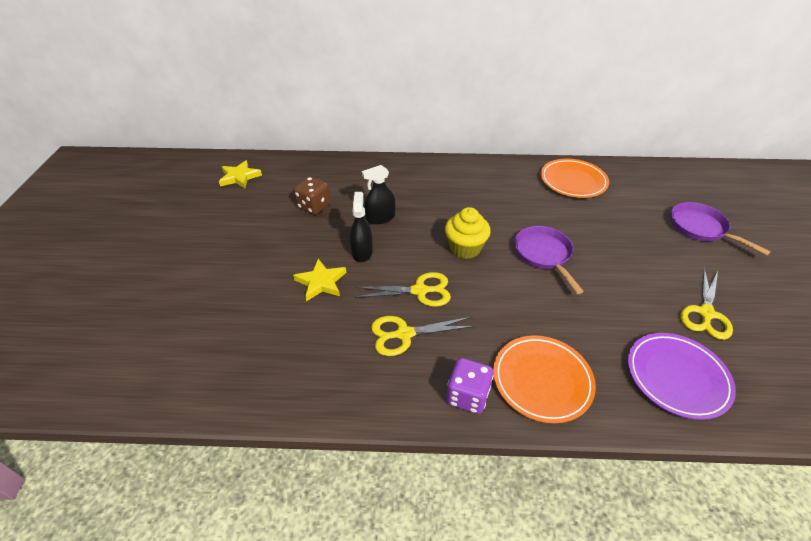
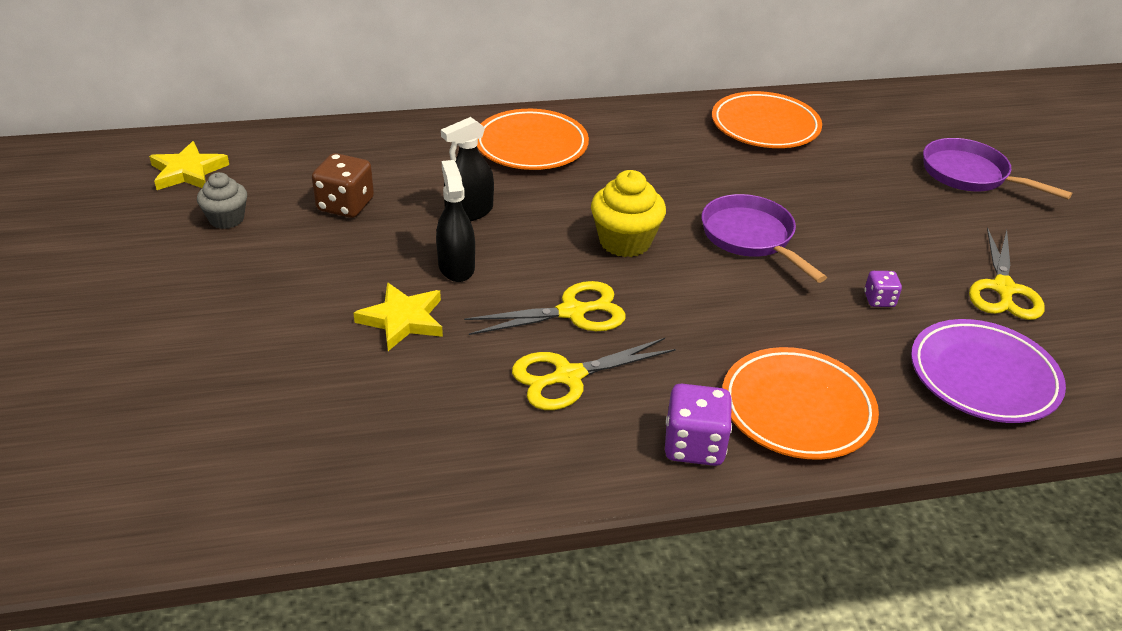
camera: 15 degrees left, 5 degrees down
(249, 207) = (226, 219): none -> grey cupcake
(428, 180) = (531, 146): none -> orange plate
(617, 309) = (879, 300): none -> purple dice

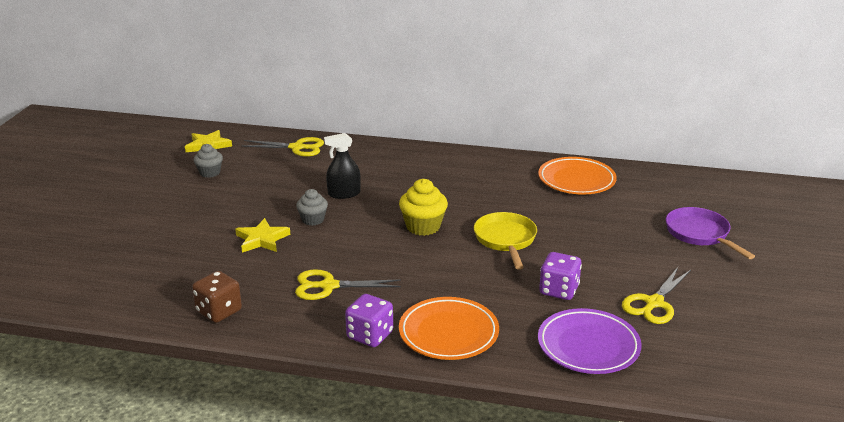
camera: 25 degrees right, 10 degrees down
(345, 205) = (277, 177): brown dice -> brown dice (219, 311)
(456, 267) = (313, 220): black spray bottle -> grey cupcake
(531, 146) = (411, 165): orange plate -> none
(572, 312) = (359, 256): yellow scissors -> yellow scissors (297, 148)
(750, 237) = (505, 240): purple pan -> yellow pan
(879, 300) = (559, 290): purple dice -> purple dice, size x1.79

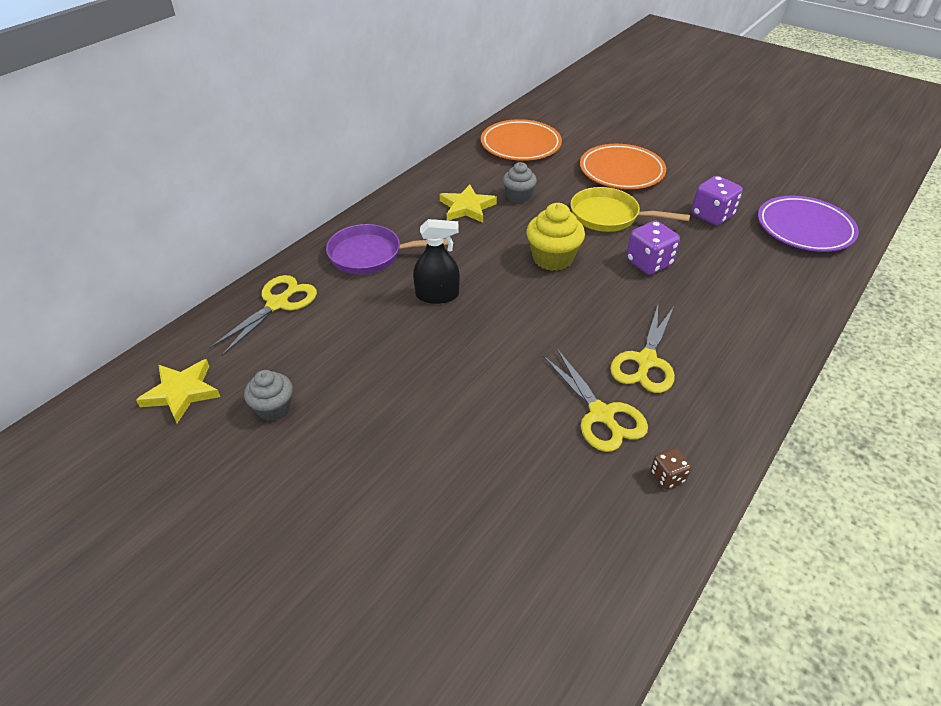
camera: 65 degrees left, 15 degrees up
(219, 311) = (667, 476): brown dice -> brown dice, size x0.56
(262, 239) = (506, 394): yellow star -> yellow star (467, 207)
(313, 220) = (484, 337): grey cupcake -> grey cupcake (518, 196)
(344, 194) = (437, 295): black spray bottle -> black spray bottle turned 105 degrees counterclockwise
(370, 335) = (756, 355): purple dice -> purple dice (649, 263)
(448, 333) = (765, 300): orange plate -> orange plate (621, 171)
(654, 303) = (748, 177): yellow scissors -> yellow scissors (601, 415)
(699, 234) = (651, 123): purple pan -> purple pan (370, 255)

